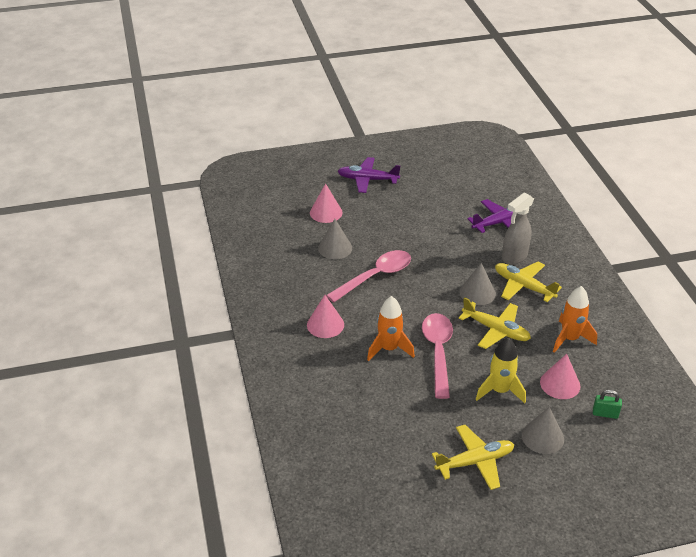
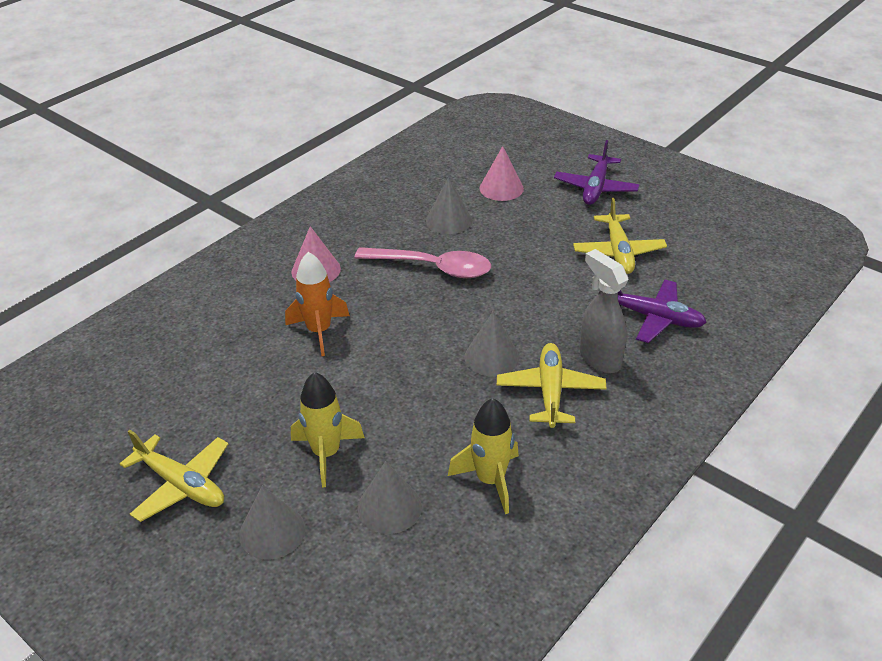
camera: 55 degrees right, 0 degrees up
(367, 180) = (595, 188): purple plane -> purple plane turned 135 degrees counterclockwise
(438, 352) = (349, 371): pink spoon -> none
(496, 330) = (437, 403): yellow plane -> yellow plane (618, 252)
(514, 257) = (599, 359): grey spray bottle -> grey spray bottle turned 45 degrees clockwise
(560, 384) = (389, 507): pink cone -> grey cone
(569, 339) = (490, 480): orange rocket -> yellow rocket
(605, 414) = (369, 581): green padlock -> none

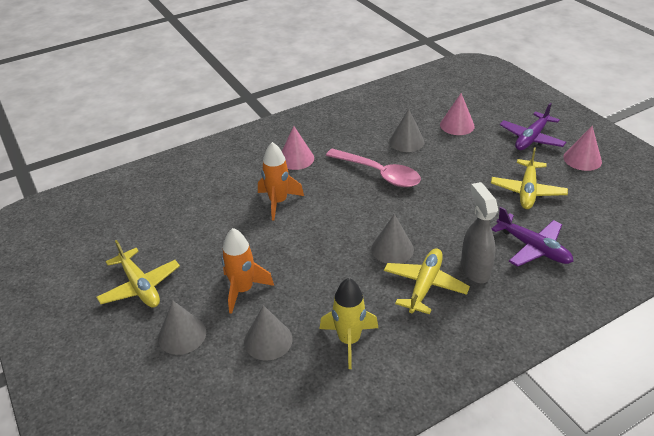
camera: 20 degrees right, 0 degrees up
(326, 454) = (243, 290): yellow rocket -> orange rocket
(663, 202) = (582, 159): none -> pink cone

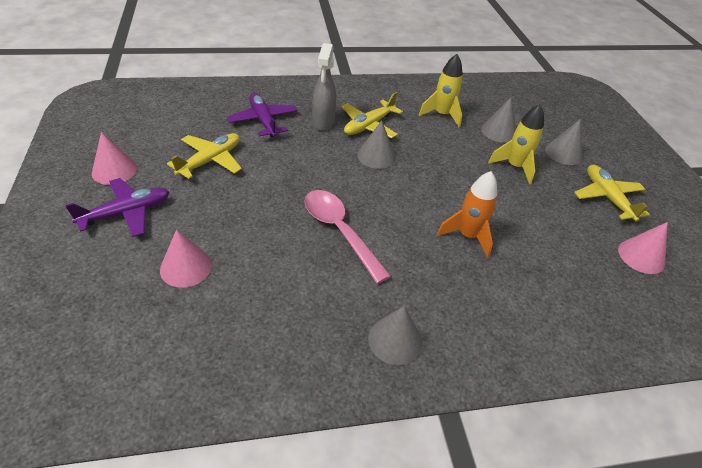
camera: 165 degrees left, 5 degrees up
(243, 290) = (514, 167): orange rocket -> yellow rocket
(296, 158) = (429, 291): pink cone -> pink cone (641, 256)
(406, 141) = (273, 265): grey cone -> grey cone (395, 340)

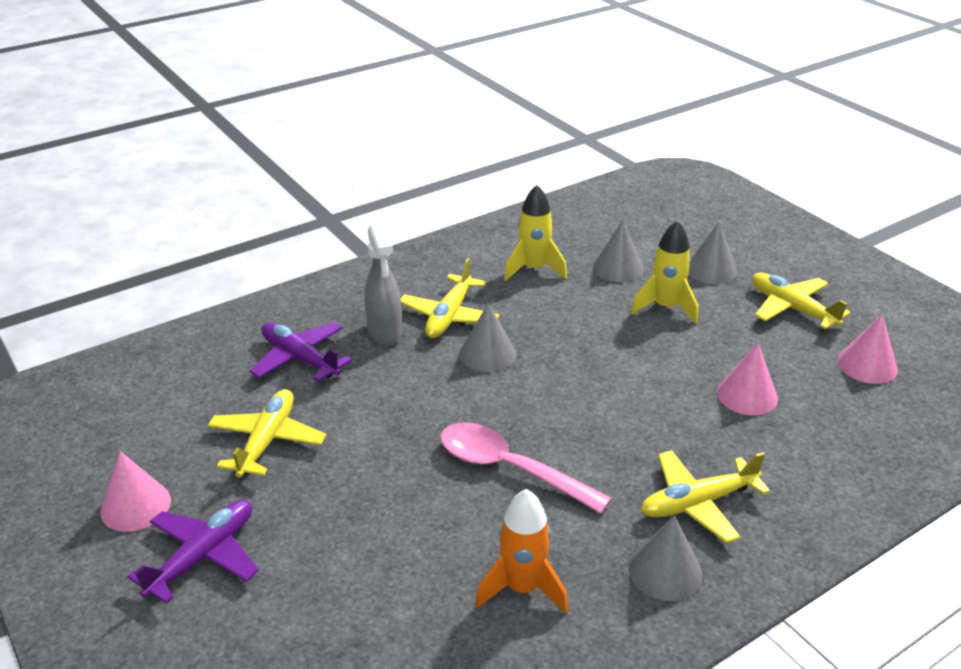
camera: 20 degrees left, 10 degrees down
(186, 267) = (344, 593): pink cone -> pink cone (747, 395)
(449, 303) = (697, 503): none -> yellow plane
(467, 236) = (666, 415): orange rocket -> orange rocket (522, 588)

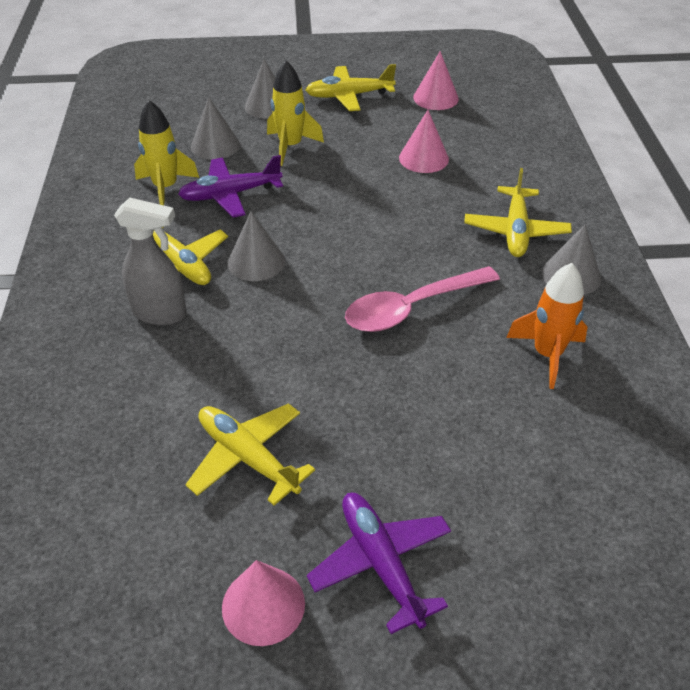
camera: 60 degrees left, 10 degrees up
(299, 359) = (139, 389): purple plane -> purple plane (230, 195)

